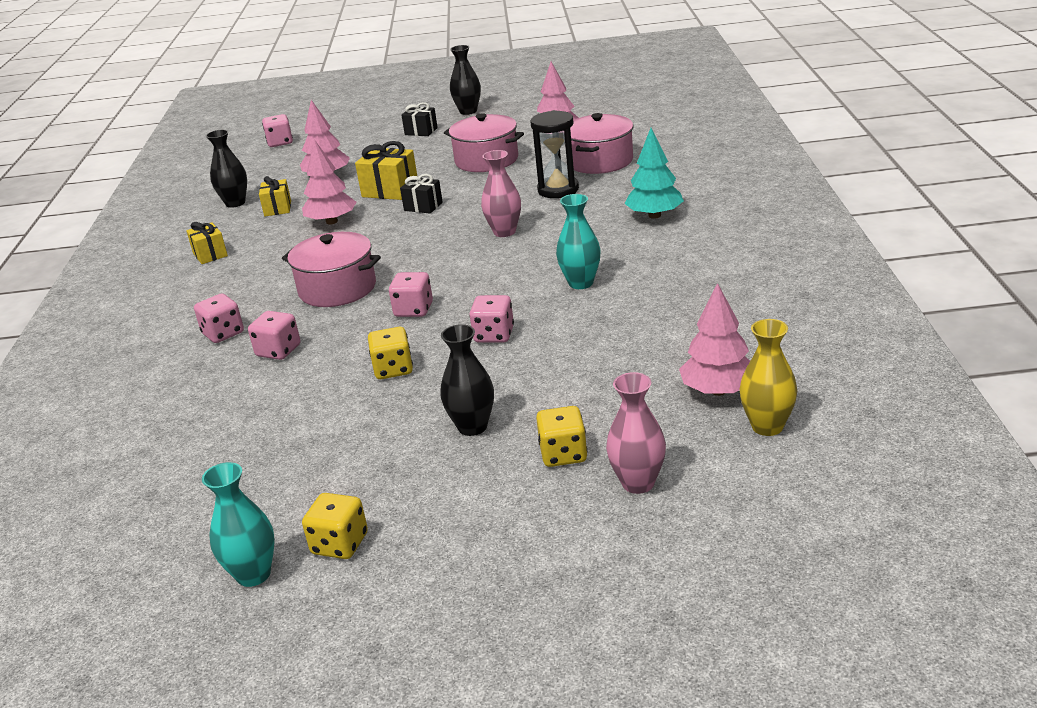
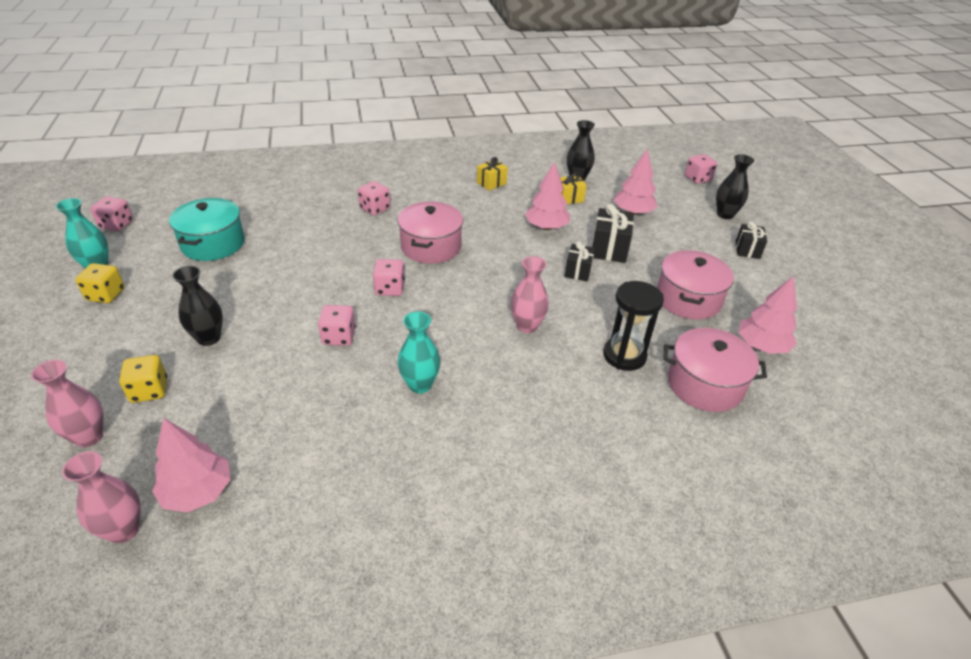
camera: 75 degrees right, 10 degrees up
(243, 463) = (213, 244): none -> turquoise pot
(278, 351) = (345, 235): pink dice -> pink dice (116, 225)
(390, 190) = (609, 249): yellow gift -> black gift
(393, 369) = (303, 290): yellow dice -> none
(468, 111) = (811, 274): black vase -> black vase (725, 215)
(654, 215) = (567, 436): turquoise tree -> none
(767, 426) = (124, 530): yellow vase -> pink vase

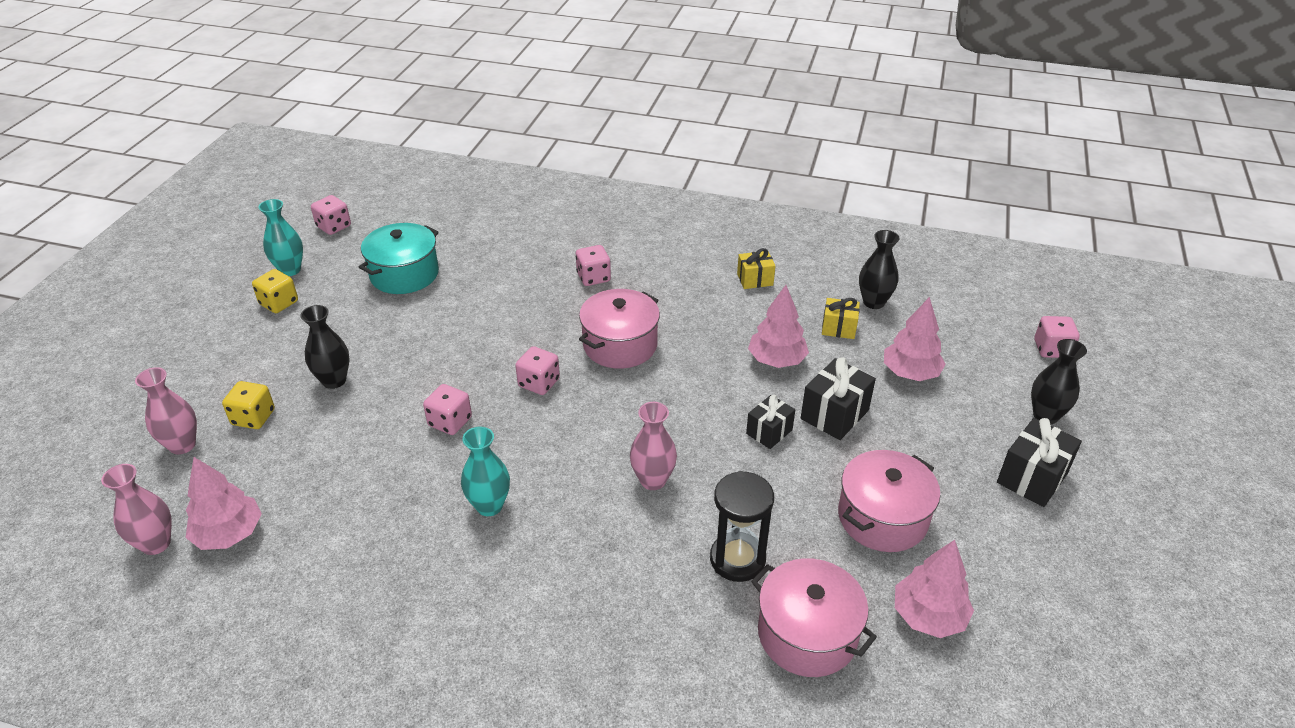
camera: 30 degrees right, 0 degrees up
(747, 250) = (1032, 478): black gift -> black gift, size x1.54

